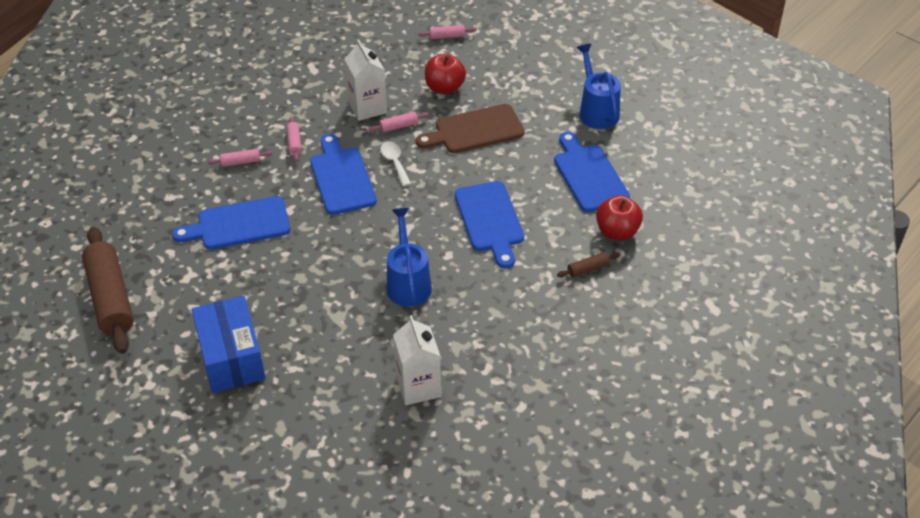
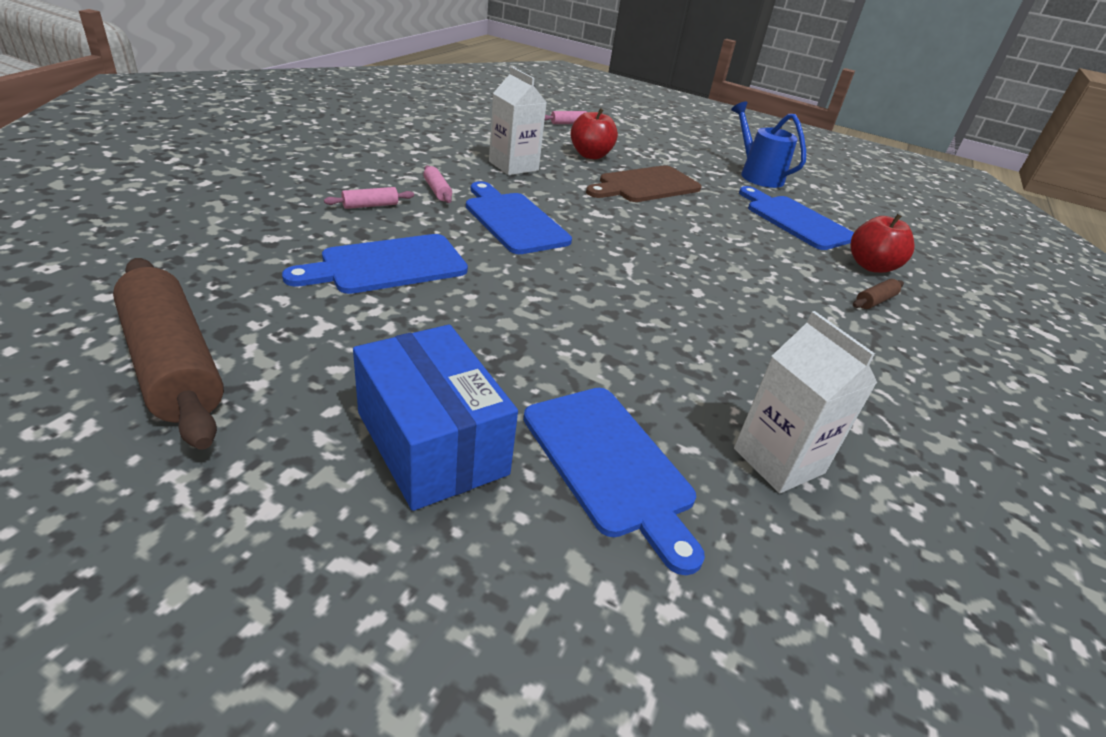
camera: 20 degrees left, 10 degrees down
(395, 162) = (572, 208): white spoon -> none
(398, 126) = (558, 181): pink rolling pin -> none
(408, 283) = (666, 323): blue watering can -> none
(490, 220) = (722, 258): blue cutting board -> blue cutting board (610, 464)

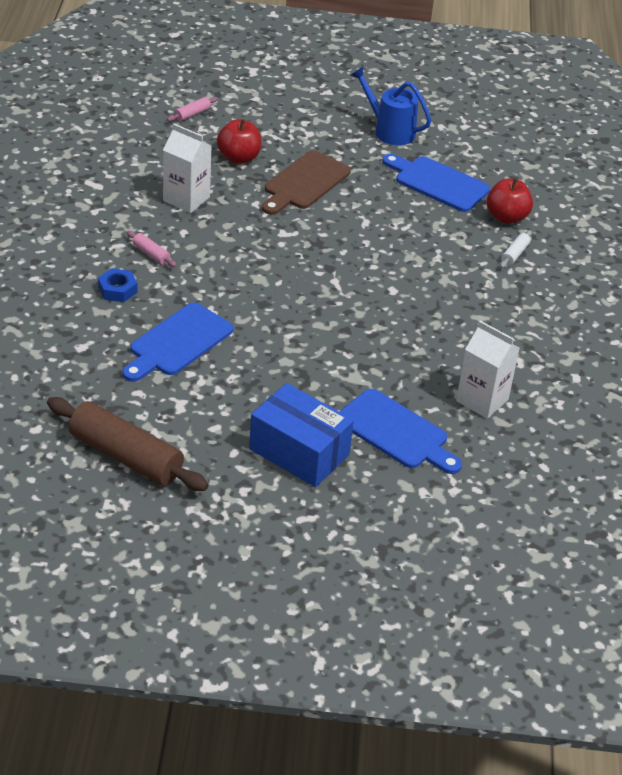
camera: 20 degrees left, 5 degrees up
(370, 205) = (117, 290): pink rolling pin -> blue nut
(513, 221) = (229, 266): blue cutting board -> none
(875, 301) = (515, 254): brown rolling pin -> white rolling pin

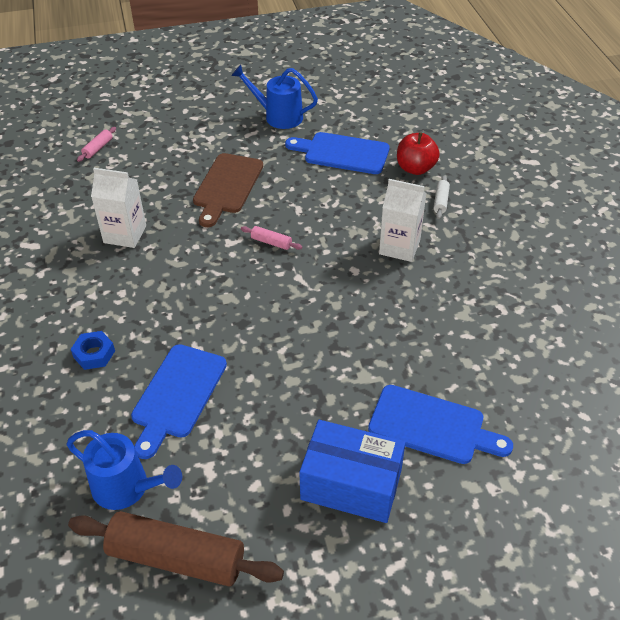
camera: 15 degrees left, 5 degrees up
(105, 397) = (127, 488): none -> blue watering can
(151, 254) = (113, 303): pink rolling pin -> pink rolling pin (271, 242)
(239, 158) = (157, 179): red apple -> none
(482, 400) = (491, 361): white carton -> white carton (399, 247)

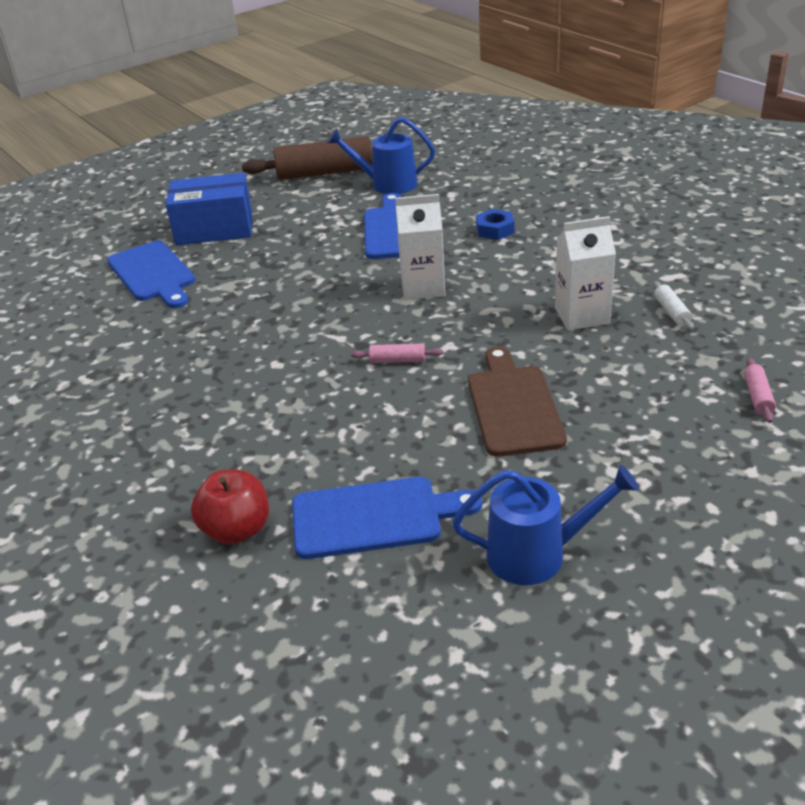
camera: 160 degrees right, 10 degrees down
(399, 247) = (227, 405): white carton -> white carton (423, 287)
(432, 426) = (153, 274): blue cutting board -> blue cutting board turned 120 degrees counterclockwise
(441, 201) = (182, 486): white rolling pin -> white rolling pin (671, 312)

